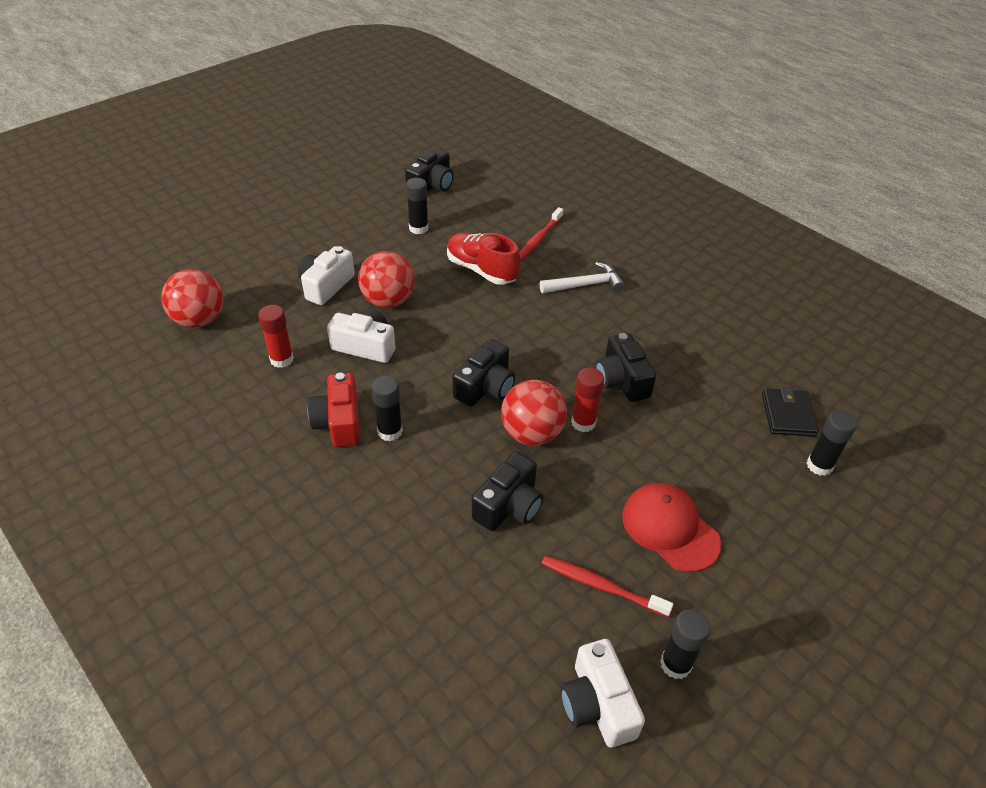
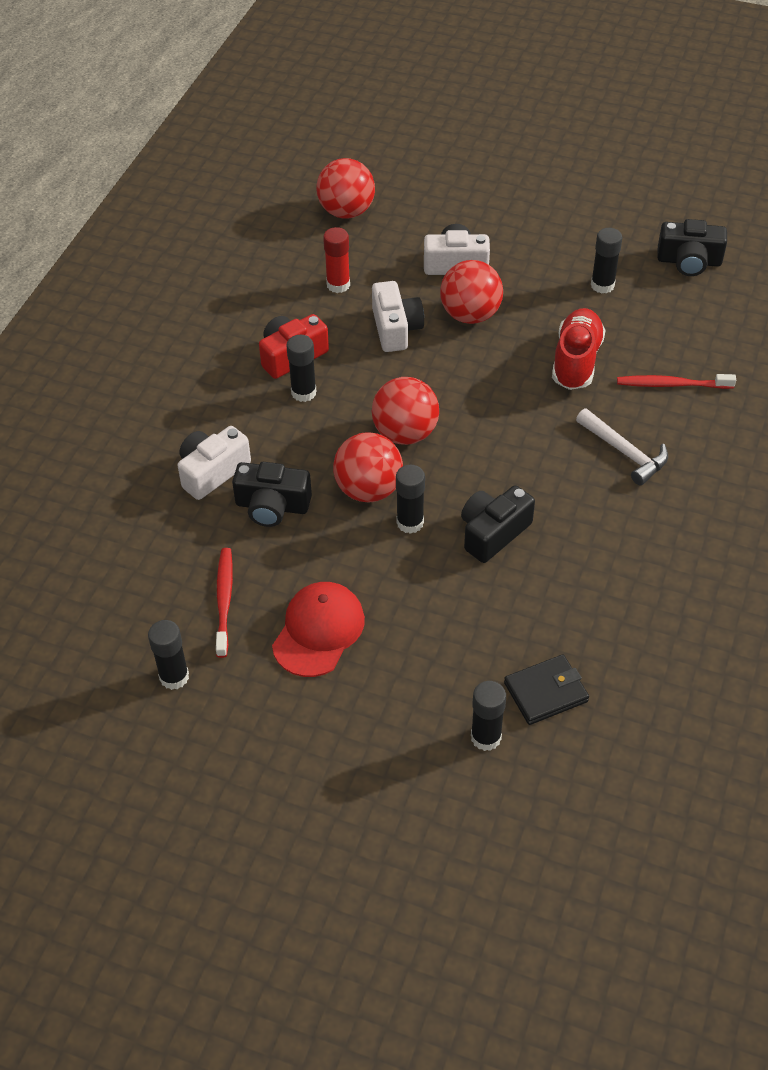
camera: 65 degrees right, 5 degrees up
(485, 387) = (405, 433): black camera -> red ball
(583, 423) = (410, 523): red glue stick -> black glue stick
(597, 704) = (110, 635): white camera -> white camera (212, 472)

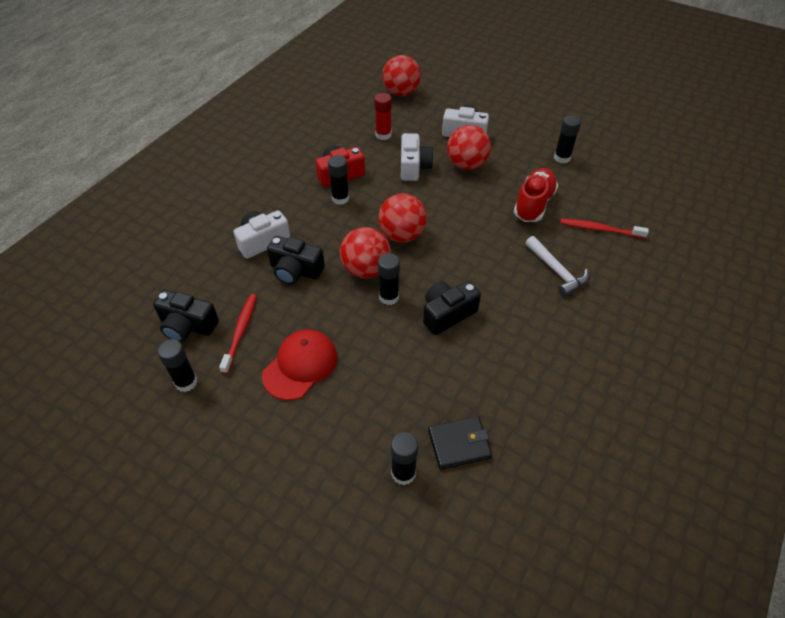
camera: 10 degrees right, 0 degrees up
(689, 261) = (625, 151): black camera -> black camera (187, 326)

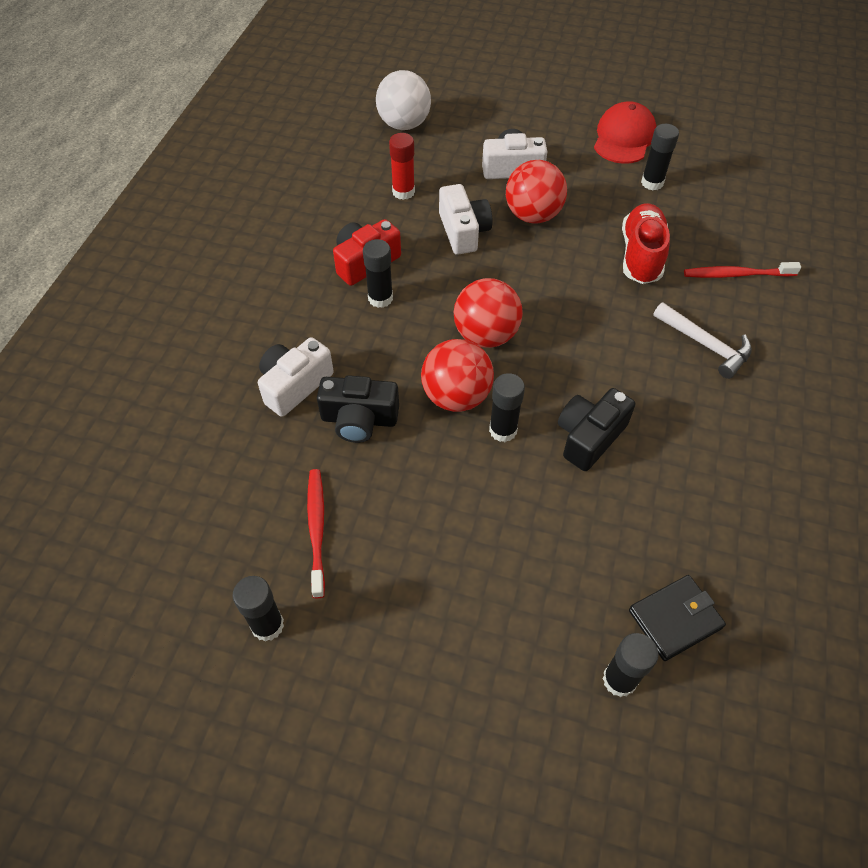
camera: 15 degrees left, 5 degrees up
(187, 326) = (236, 539): black camera -> none
(300, 365) = (421, 559): red cap -> red cap (624, 138)
(401, 93) = (404, 124): red ball -> white ball

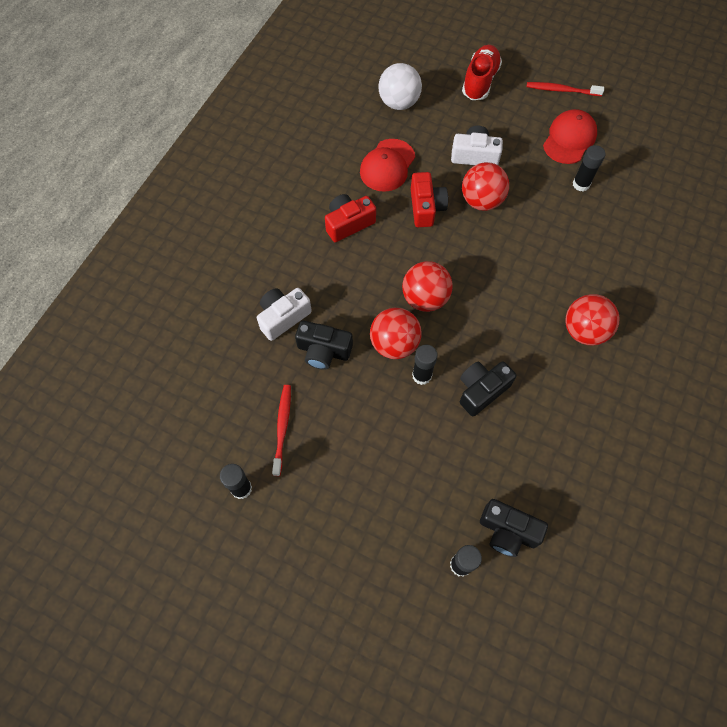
camera: 10 degrees right, 10 degrees up
(380, 298) = (354, 256): black glue stick -> none
(403, 192) = (387, 165): red glue stick -> red cap
(463, 231) = (426, 207): white camera -> red camera
(641, 256) = (555, 248): red shoe -> red shoe (480, 81)
(675, 619) = (508, 531): black wallet -> black camera
(705, 344) = (584, 331): white hammer -> red ball
(736, 274) = (624, 275): red toothbrush -> red toothbrush (561, 90)

